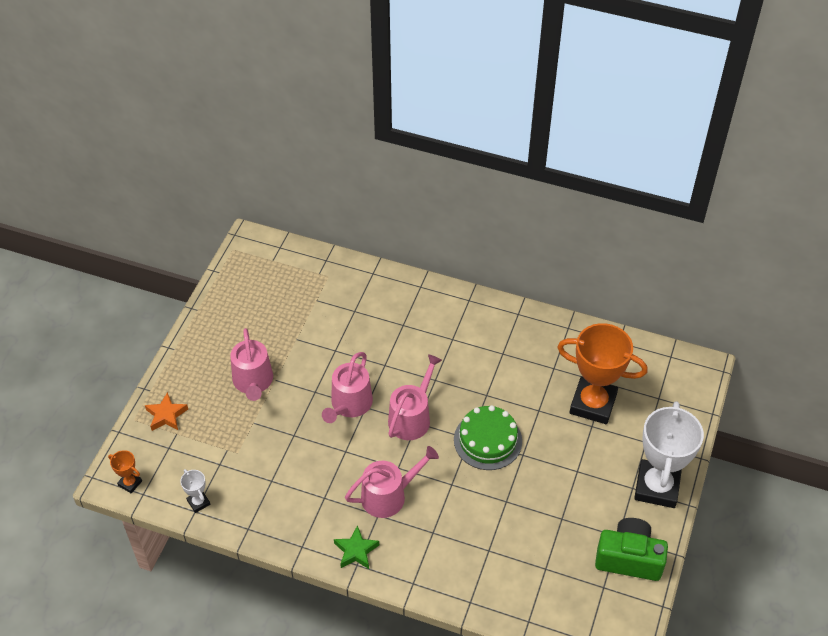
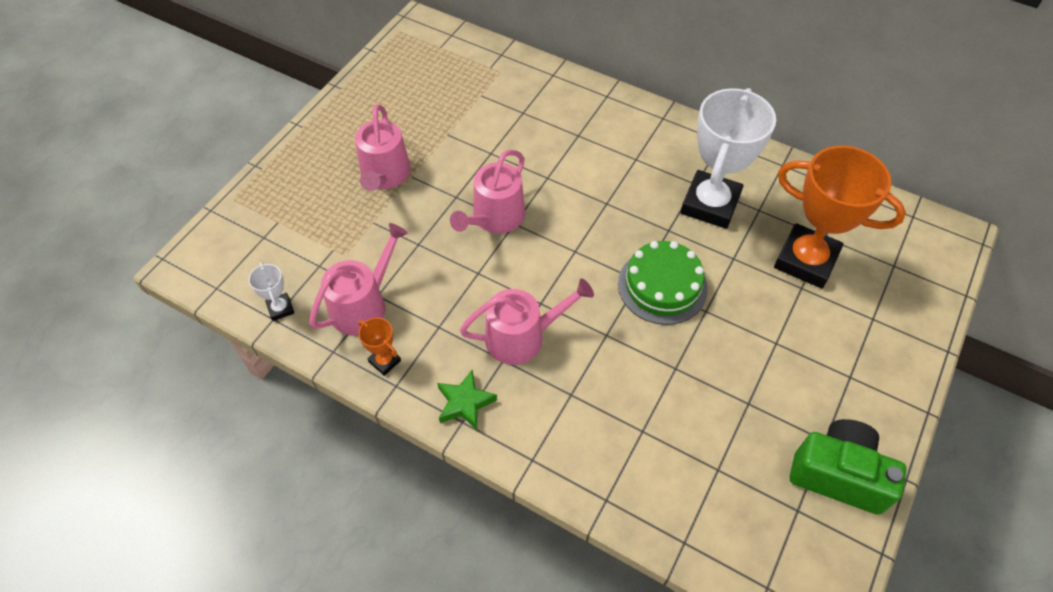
camera: 10 degrees right, 5 degrees up
(130, 483) = (205, 272): orange trophy -> orange trophy (385, 361)
(166, 415) = (272, 199): orange star -> none
(412, 417) = (569, 244): pink watering can -> pink watering can (363, 305)
(657, 487) = (884, 381): white trophy -> white trophy (710, 204)

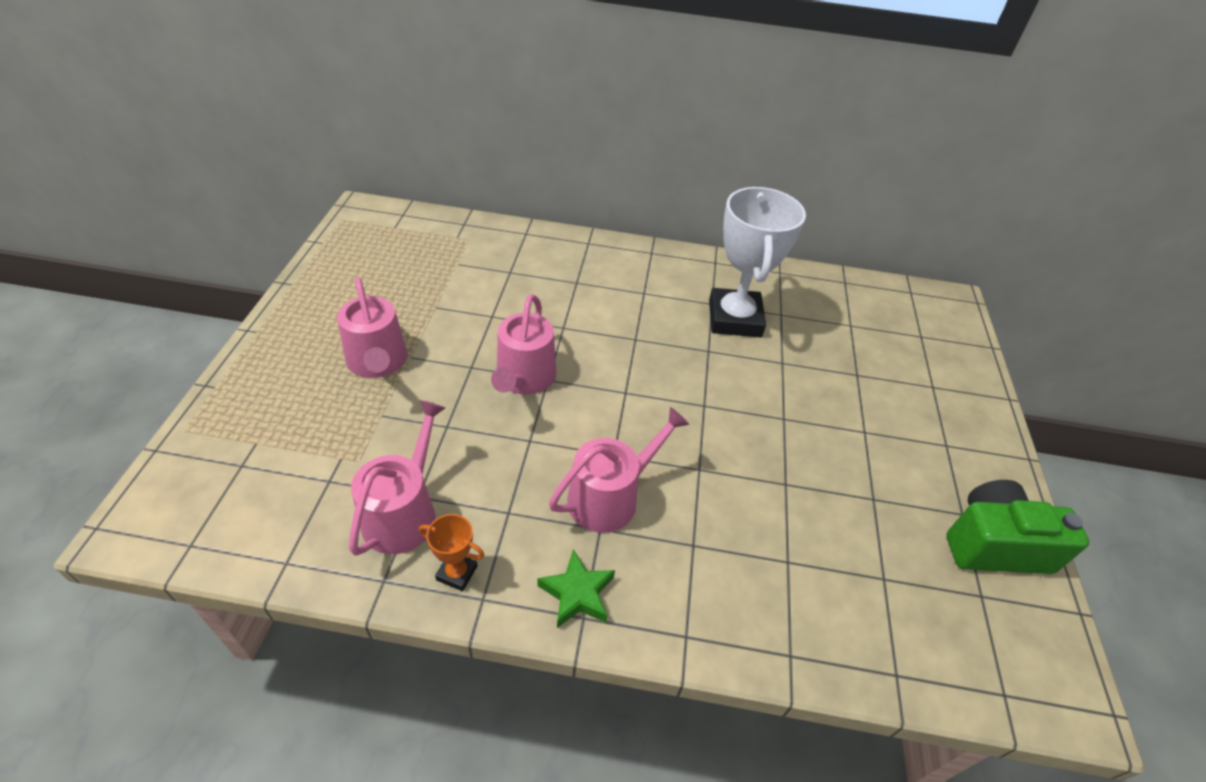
camera: 25 degrees left, 10 degrees down
(280, 308) = (292, 547): white trophy -> none
(662, 286) = (730, 405): green cake -> none
(805, 260) = (846, 349): orange trophy -> none

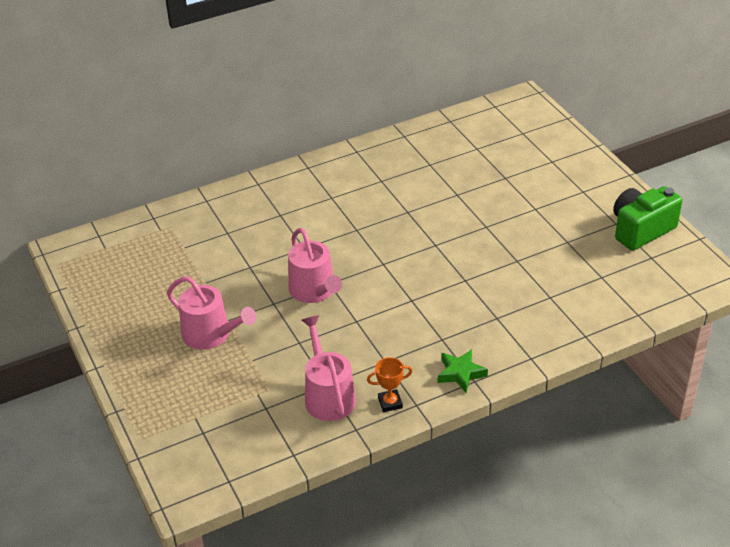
camera: 30 degrees left, 5 degrees down
(610, 497) = (431, 322): pink watering can -> none
(735, 319) = (404, 183): white trophy -> none

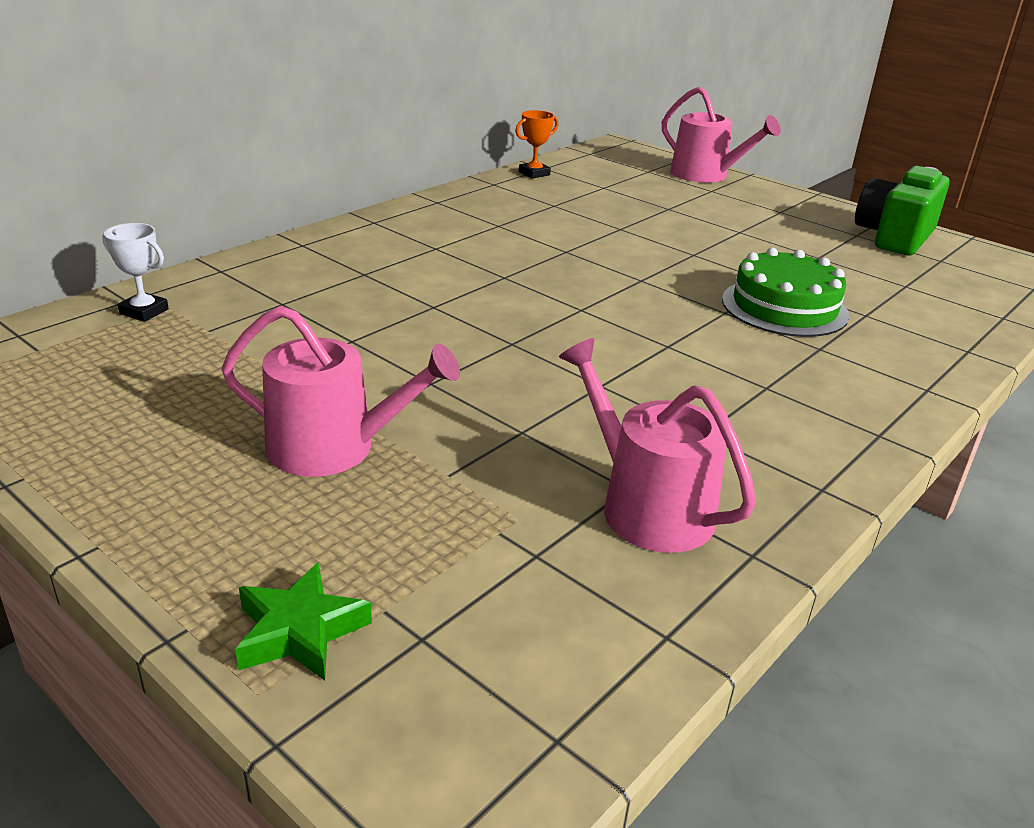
camera: 25 degrees left, 10 degrees down
(159, 228) = (144, 311): none -> white trophy
(314, 291) = (493, 356): pink watering can -> pink watering can (705, 175)
(390, 403) = (773, 495): orange trophy -> orange trophy (534, 173)
(461, 373) = (846, 428): green star -> green star (300, 631)
(504, 282) = (784, 307): none -> green cake

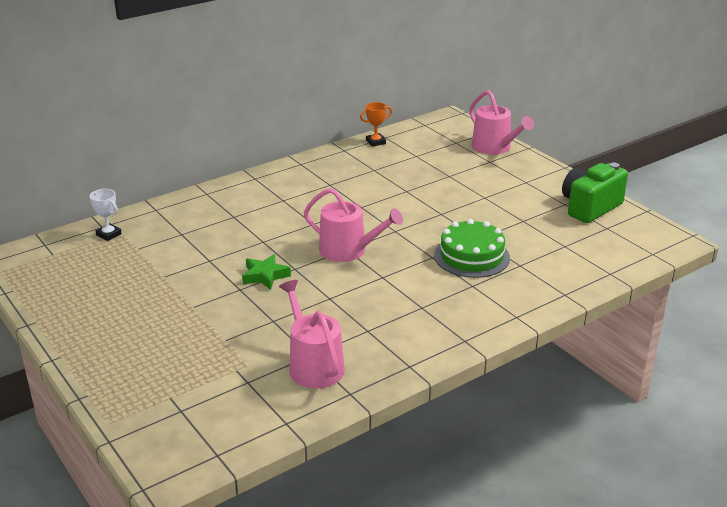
camera: 15 degrees right, 0 degrees up
(300, 631) = (132, 401): green star -> green star (265, 276)
(333, 448) = (177, 320): pink watering can -> pink watering can (348, 250)

